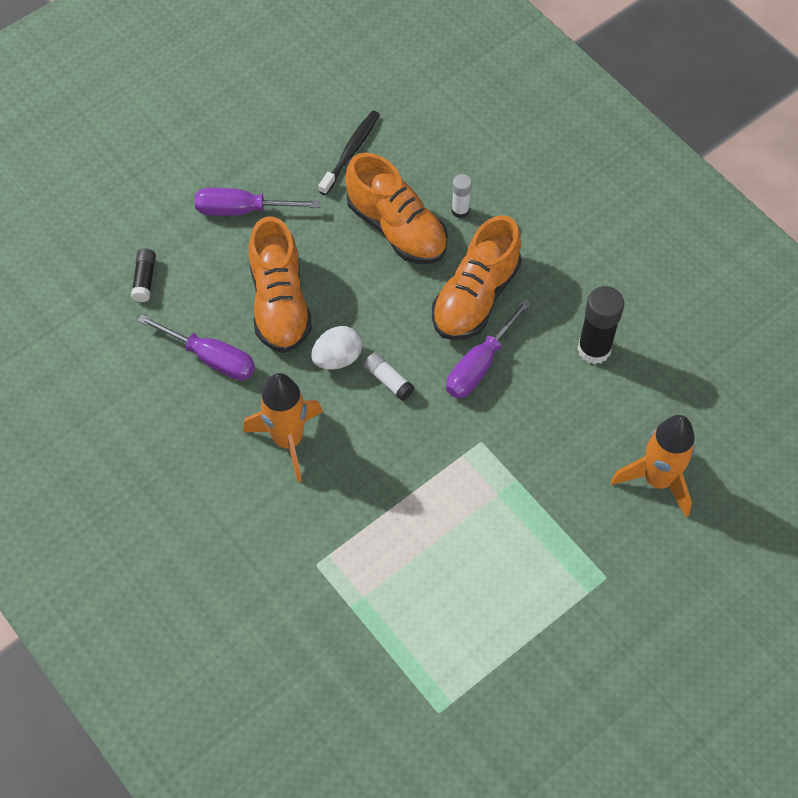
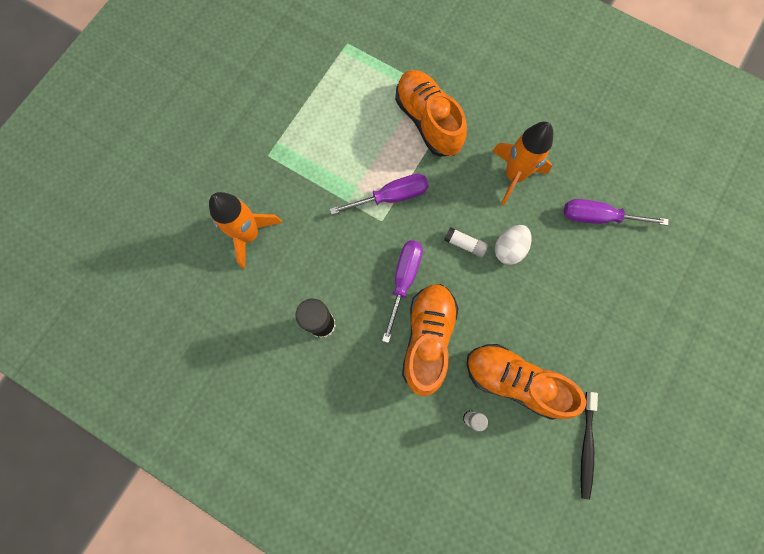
camera: 160 degrees right, 15 degrees up
(145, 279) = (681, 262): black glue stick -> none
(243, 210) = (643, 353): purple screwdriver -> purple screwdriver (390, 197)
(280, 303) = (572, 279): orange shoe -> orange shoe (428, 121)

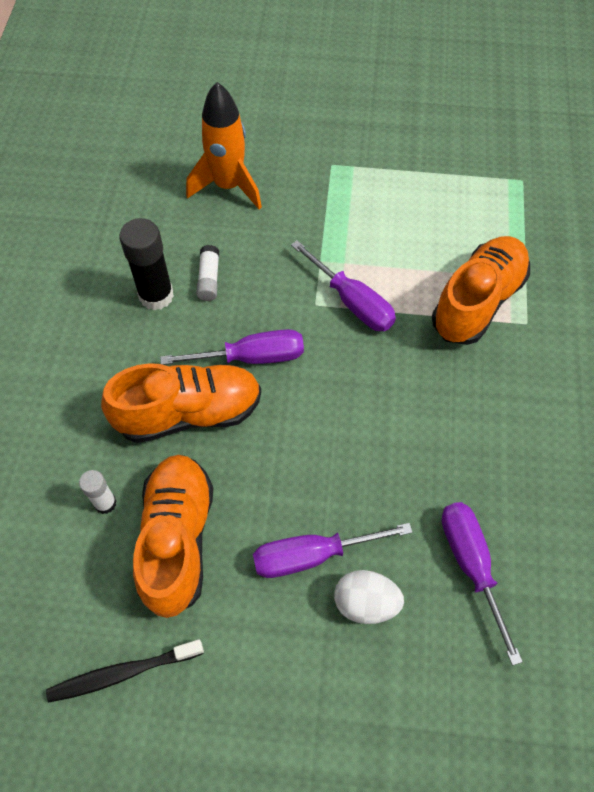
camera: 65 degrees right, 15 degrees down
(465, 244) = (335, 407): white glue stick -> white glue stick (209, 279)
(509, 249) = (358, 463): white egg -> white egg (365, 603)
(514, 175) = (466, 430): orange rocket -> none
(557, 302) = (313, 555): none -> purple screwdriver

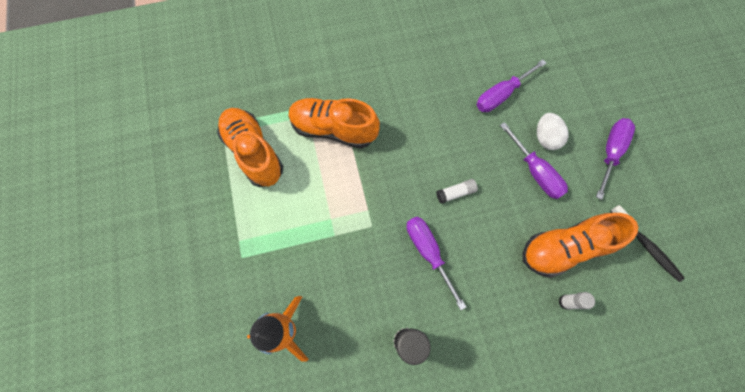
camera: 110 degrees left, 10 degrees up
(189, 413) = (484, 276): orange shoe -> orange shoe (254, 152)
(209, 279) = (377, 308): white glue stick -> white glue stick (455, 193)
(352, 301) = (361, 203): purple screwdriver -> purple screwdriver (610, 153)

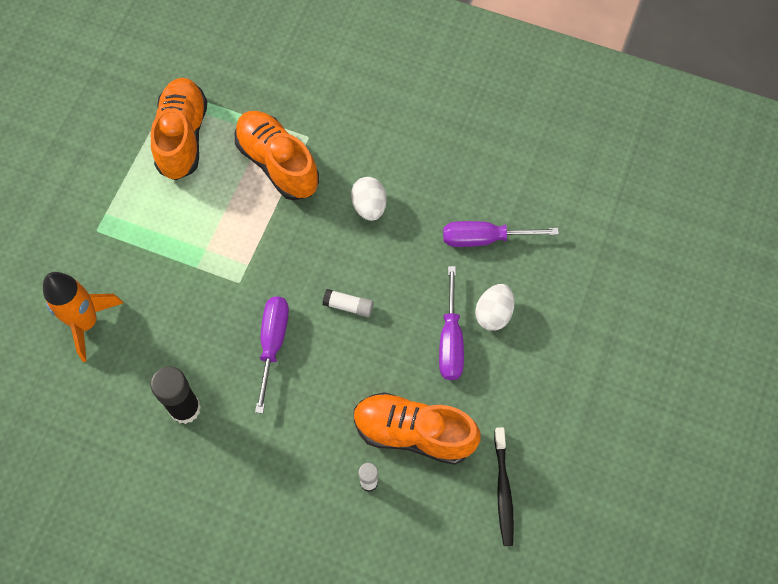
camera: 35 degrees right, 5 degrees down
(415, 120) = (369, 206): none -> white egg
(610, 153) = (551, 375): purple screwdriver -> none

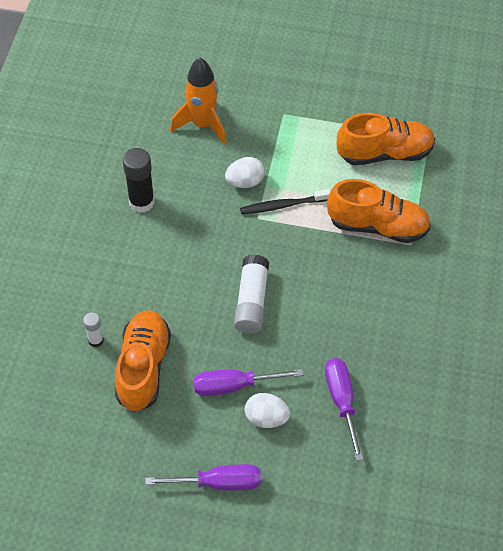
camera: 80 degrees right, 10 degrees down
(273, 344) = (206, 252): purple screwdriver -> purple screwdriver (218, 483)
(278, 163) = (377, 226): orange shoe -> orange shoe turned 60 degrees clockwise
(348, 306) = (251, 301): white glue stick -> white glue stick, size x1.79
(369, 206) = (352, 302): white egg -> white egg (245, 182)
(503, 490) = (100, 445): black toothbrush -> black toothbrush (283, 205)

